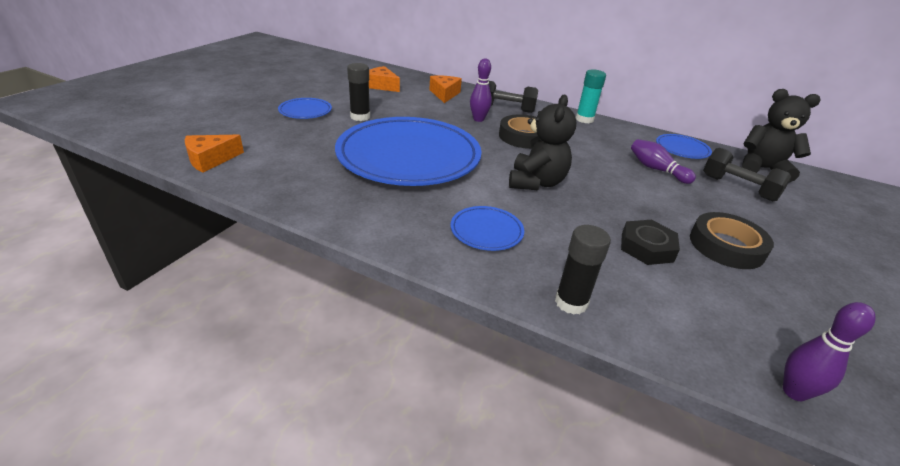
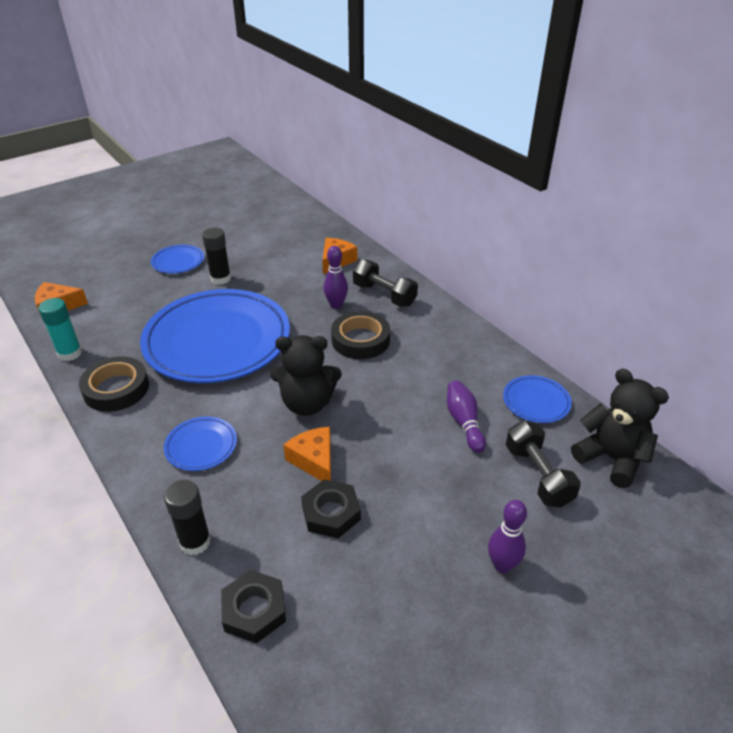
camera: 30 degrees right, 5 degrees up
(381, 86) = (281, 237): orange cheese -> orange cheese (314, 460)
(536, 182) = (307, 403): black teddy bear -> black teddy bear turned 45 degrees clockwise
(584, 119) = (461, 329): turquoise glue stick -> turquoise glue stick (70, 353)
(683, 335) = (254, 610): none -> black nut
(726, 246) = (419, 541): black tape -> black tape (116, 389)
(794, 392) = (286, 701): purple bowling pin -> purple bowling pin (502, 565)

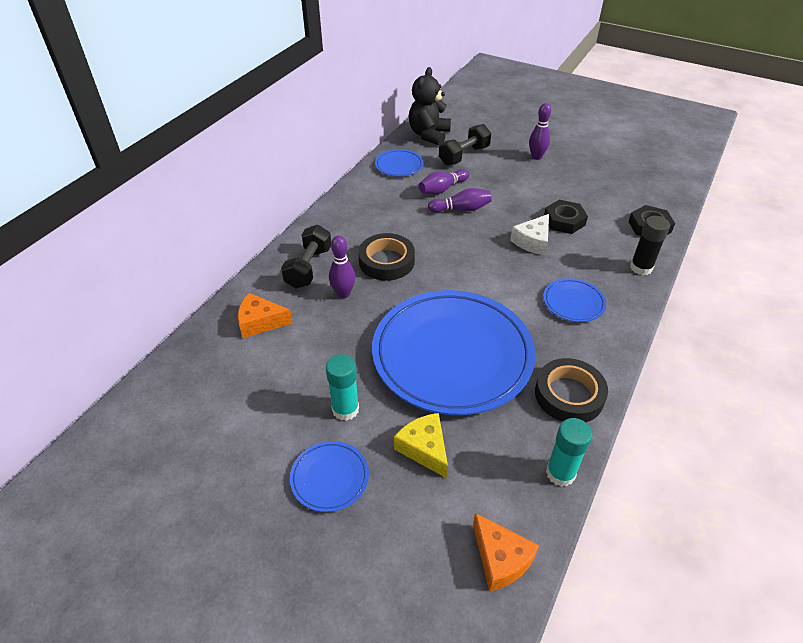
camera: 115 degrees left, 5 degrees up
(156, 301) = (424, 448): none -> yellow cheese
(220, 278) = (345, 409): black glue stick -> turquoise glue stick
(307, 403) = (484, 264): black teddy bear -> none
(314, 460) = (532, 241): orange cheese -> white cheese
(413, 423) = (461, 209): none -> purple bowling pin

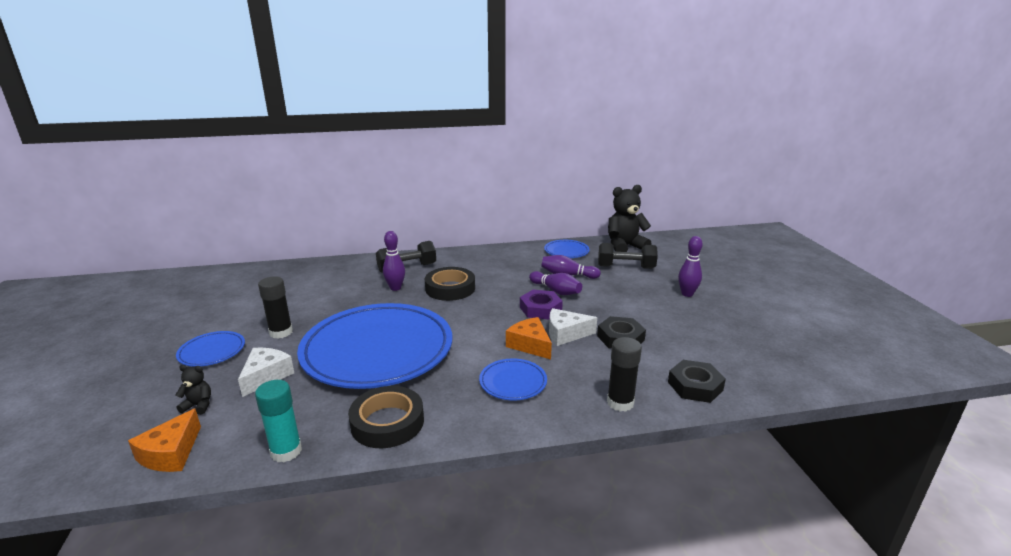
camera: 50 degrees right, 20 degrees down
(260, 322) = (336, 275): orange cheese -> orange cheese (530, 345)
(345, 409) = (281, 332): turquoise glue stick -> black glue stick
(424, 448) = (266, 376): yellow cheese -> white cheese
(433, 517) = (198, 405): none -> black teddy bear
(481, 232) = (540, 309): none -> purple nut

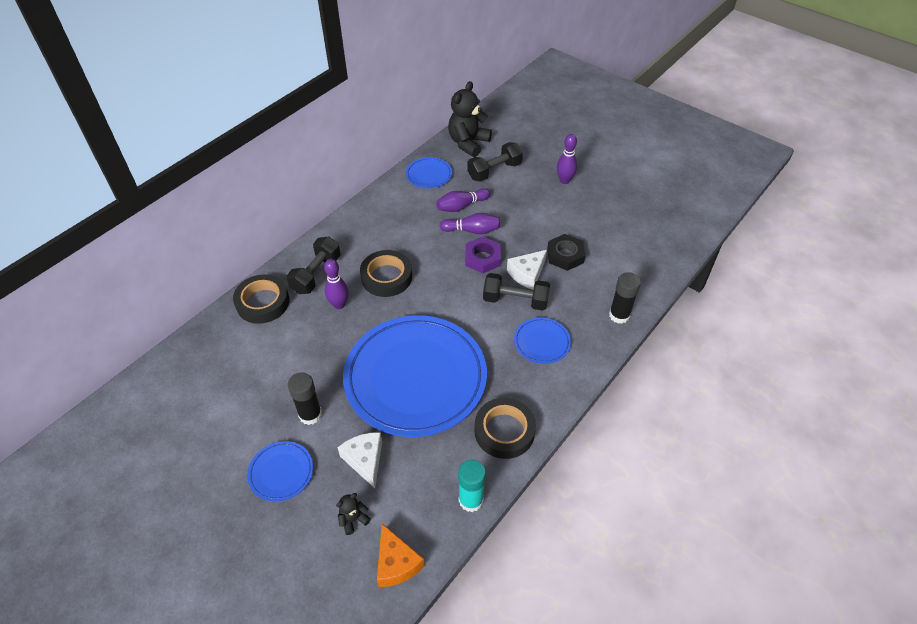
camera: 40 degrees left, 25 degrees up
(353, 267) = (263, 302): none -> black tape
(530, 345) = (515, 300): orange cheese -> black dumbbell
(695, 386) = (645, 272): black nut -> none

